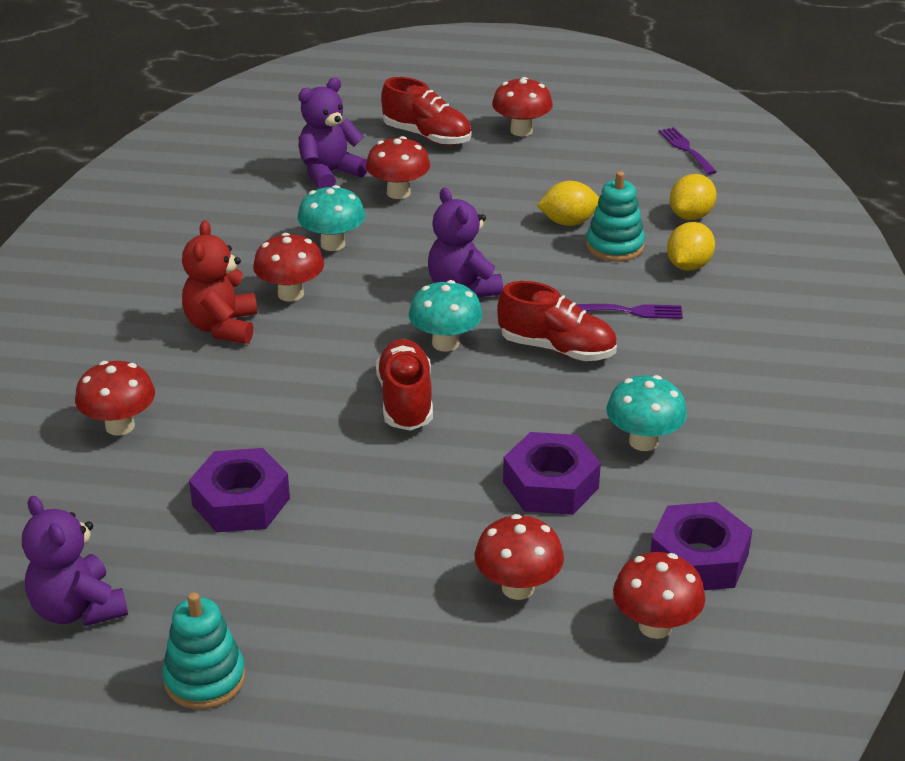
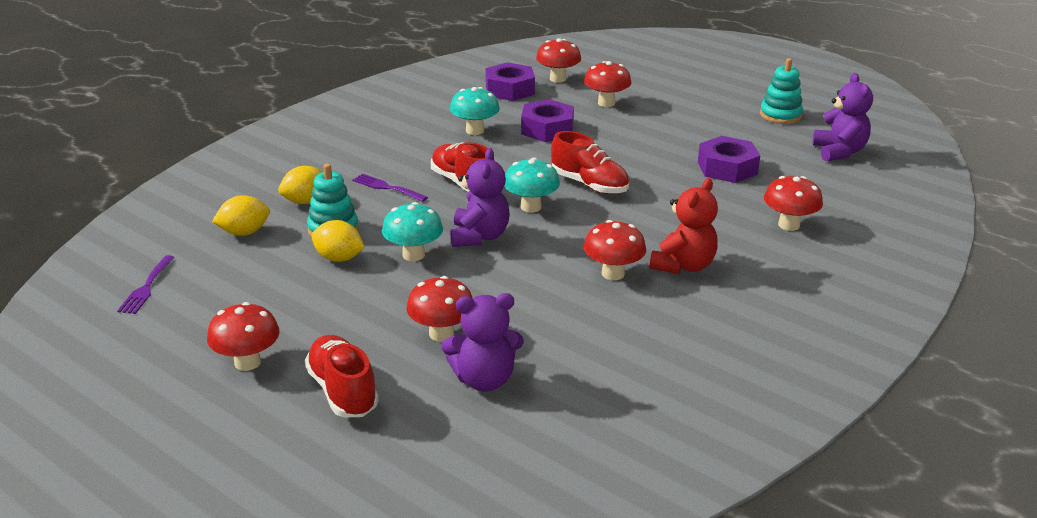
camera: 150 degrees left, 5 degrees down
(333, 244) = (545, 304): turquoise mushroom -> turquoise mushroom (413, 255)
(405, 401) = (589, 185): red shoe -> red shoe turned 75 degrees counterclockwise

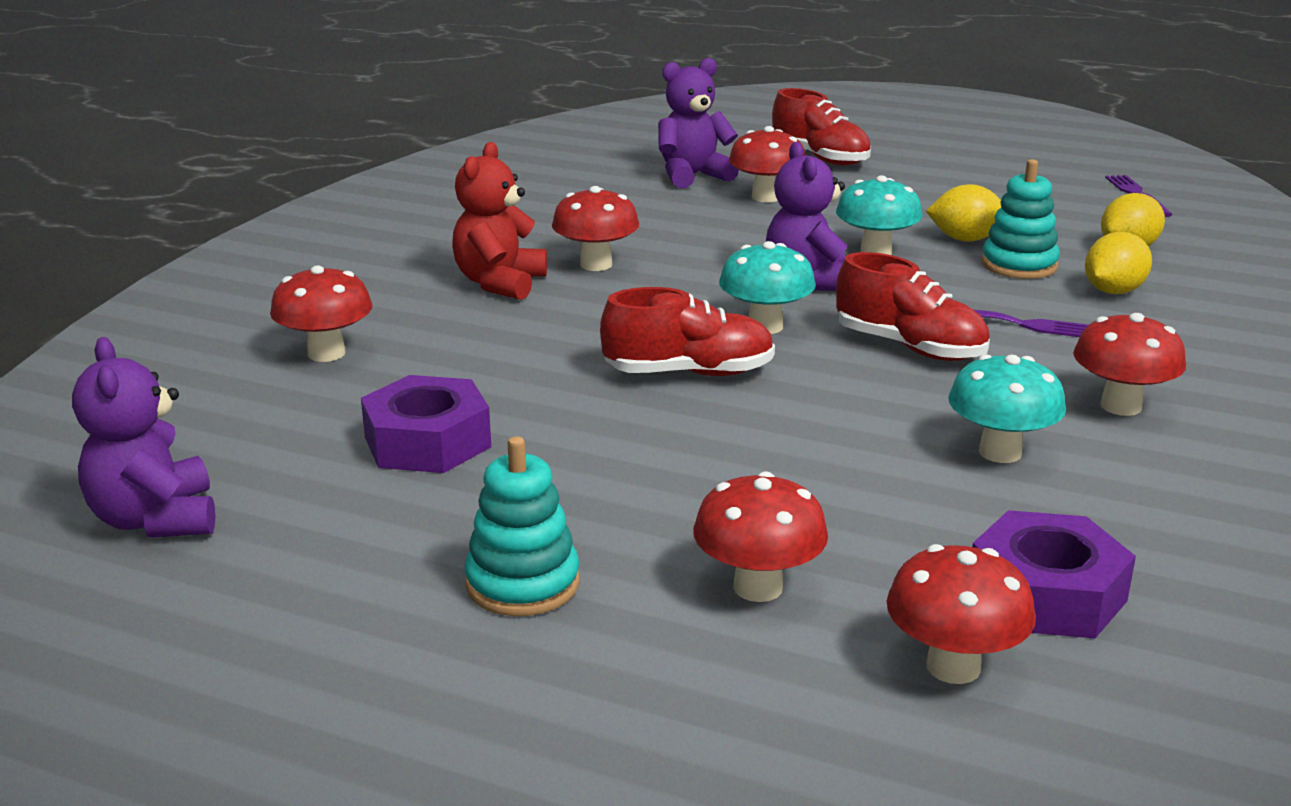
camera: 165 degrees right, 5 degrees down
(247, 362) = (934, 163): red mushroom -> red mushroom (1121, 406)
(547, 129) = (850, 480): purple nut -> none
(589, 185) = (689, 373): red shoe -> red shoe turned 150 degrees clockwise
(780, 115) = (265, 622): turquoise stacking toy -> turquoise stacking toy (522, 584)

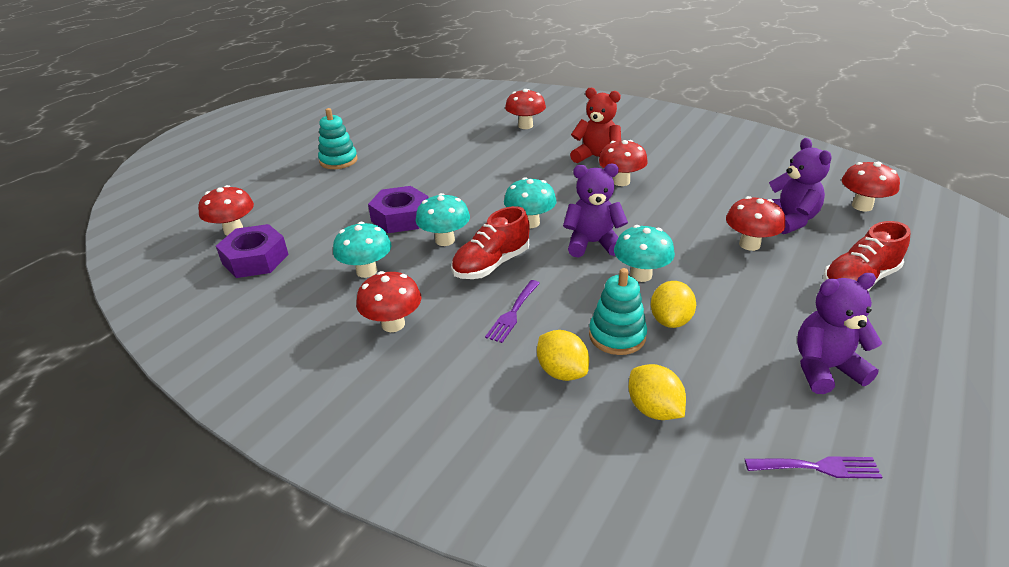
camera: 100 degrees right, 10 degrees up
(155, 520) = (411, 109): purple teddy bear -> purple teddy bear (824, 368)
(427, 442) = (442, 145): purple nut -> purple nut (400, 217)
(689, 373) = (482, 198): red shoe -> none
(758, 587) = (306, 200): red mushroom -> red mushroom (862, 206)
(857, 392) = (445, 240): none -> turquoise mushroom

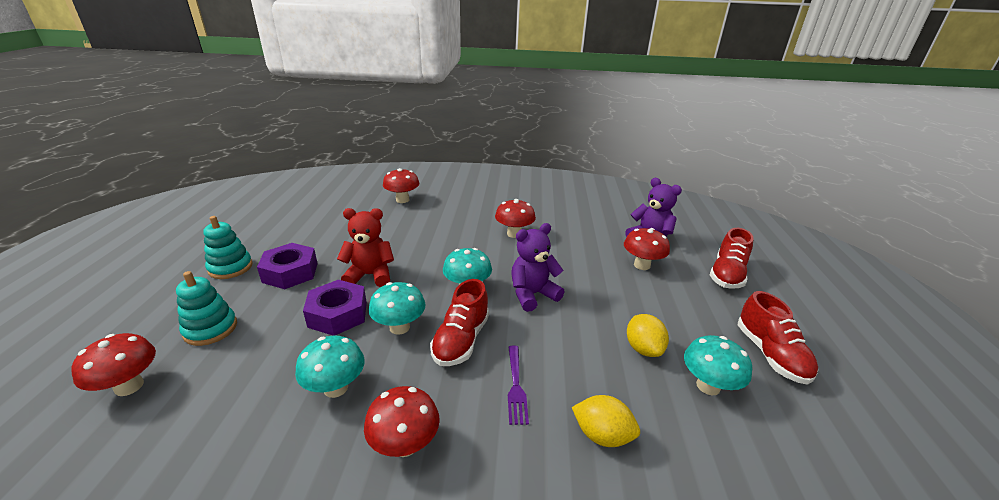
camera: 30 degrees left, 5 degrees down
(255, 259) = (180, 417): purple nut -> purple nut (290, 272)
(596, 158) = (480, 217): red teddy bear -> red teddy bear (370, 275)
(617, 336) = (617, 378): turquoise stacking toy -> turquoise stacking toy (210, 329)
(641, 275) = (590, 313): turquoise mushroom -> turquoise mushroom (708, 386)
(654, 409) = (700, 443): yellow lemon -> none
(818, 467) = (842, 447): purple fork -> none
(824, 368) = (770, 354): purple teddy bear -> red shoe
(862, 206) = (681, 219): red mushroom -> none

